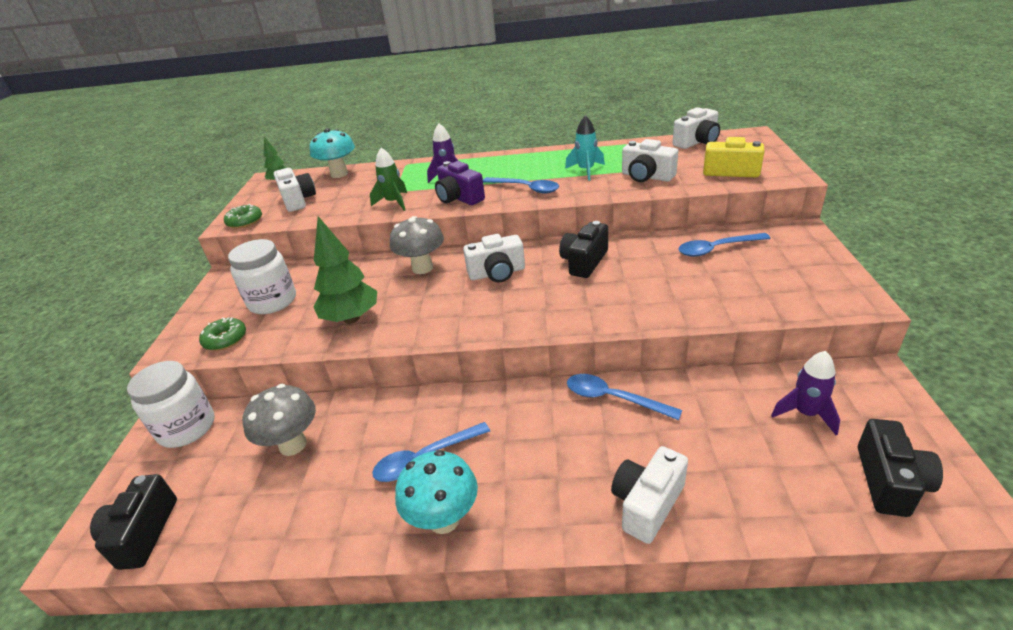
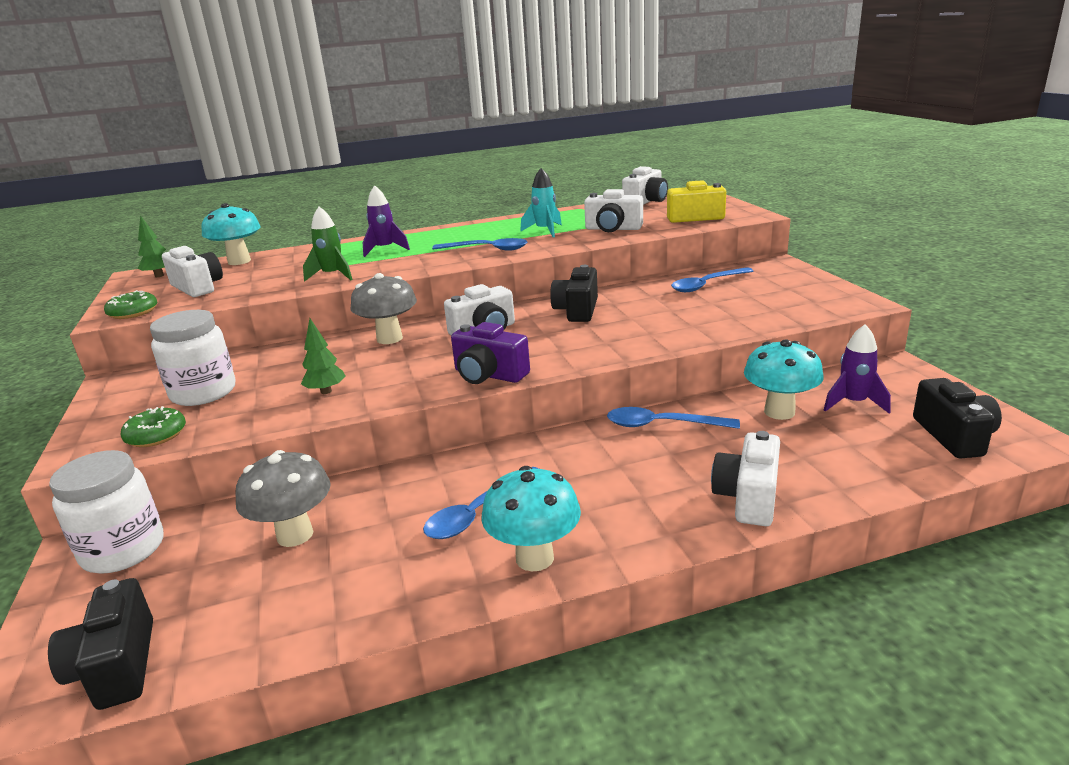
camera: 20 degrees left, 10 degrees down
(351, 318) = (326, 391): green tree -> green tree, size x0.55
(459, 198) = (413, 264): purple camera -> purple camera (489, 375)
(727, 408) = (779, 412): none -> turquoise mushroom

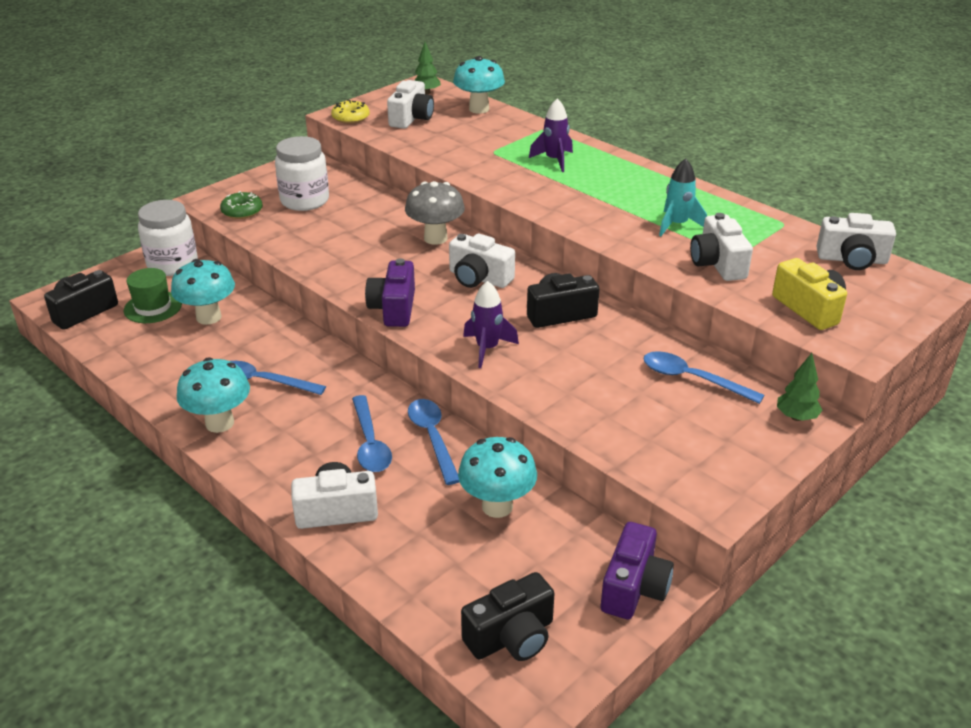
camera: 60 degrees right, 10 degrees up
(133, 312) = (350, 118): green donut -> yellow donut
(205, 584) = (153, 307): none -> green hat
(295, 535) = (208, 317): grey mushroom -> turquoise mushroom
(326, 391) = (330, 247): green tree -> green tree (796, 417)
(333, 276) = (471, 162): green rocket -> none
(487, 249) = (591, 211): blue spoon -> blue spoon (370, 443)
(853, 403) = (545, 556): purple rocket -> purple rocket (487, 349)
(900, 377) = (634, 588): none -> purple camera

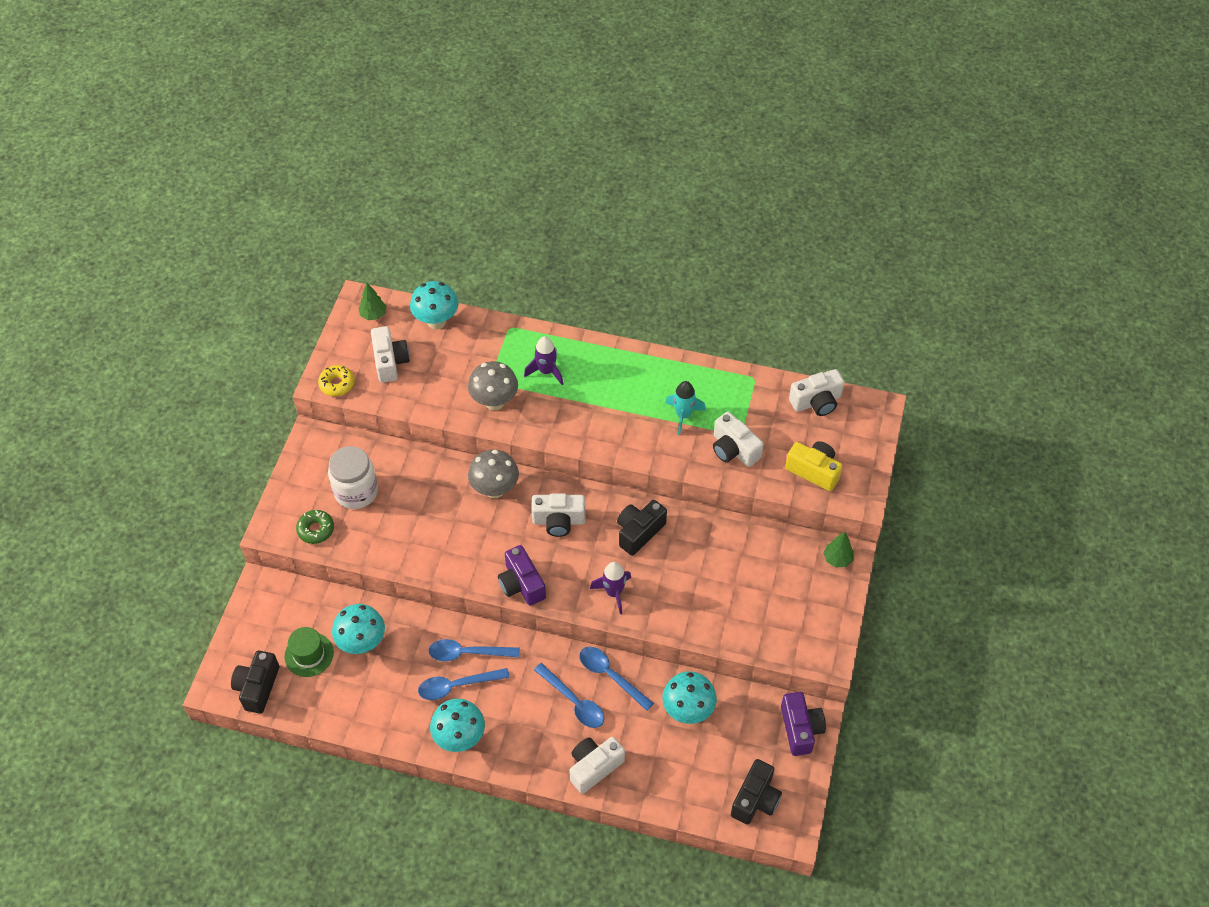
camera: 30 degrees left, 20 degrees up
(173, 264) = (280, 600): white jar -> none
(483, 164) = (494, 402): none -> grey mushroom
(692, 379) = (760, 555): blue spoon -> blue spoon (468, 653)

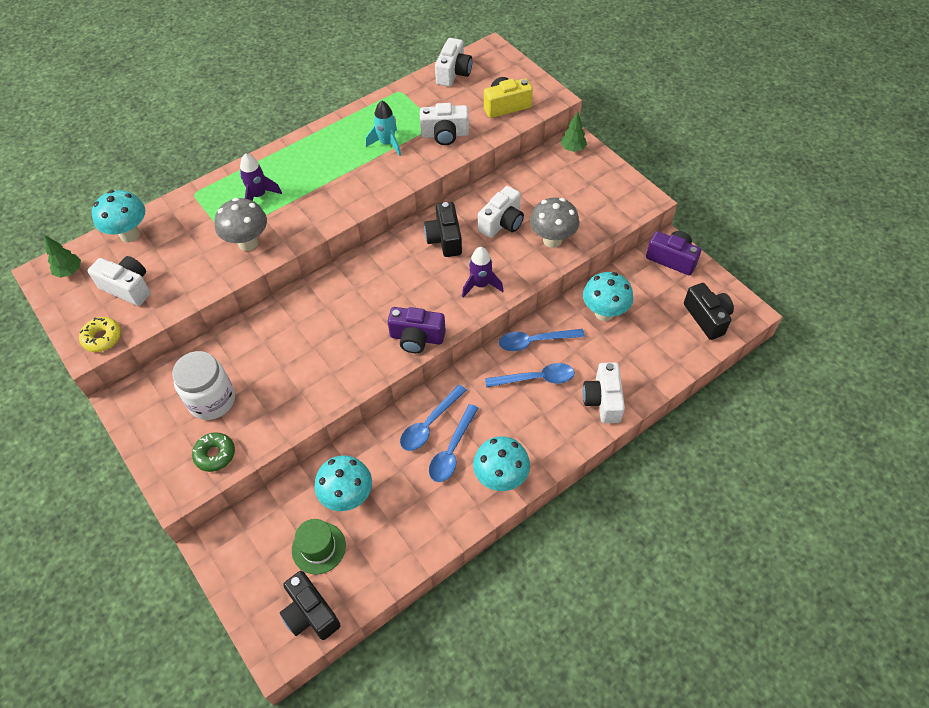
camera: 50 degrees left, 0 degrees up
(495, 489) = (315, 303): grey mushroom -> grey mushroom (552, 240)
(558, 521) = (385, 280): white camera -> white camera (502, 223)

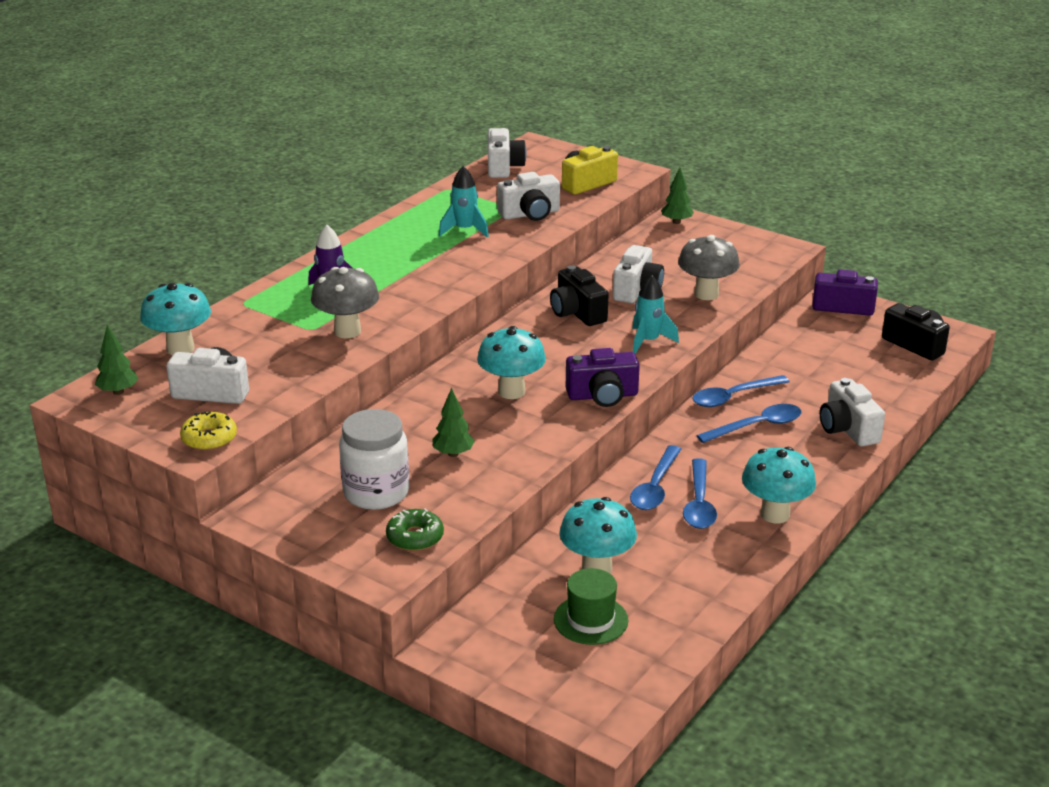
camera: 20 degrees left, 25 degrees down
(282, 373) = (453, 454): none -> green tree
(310, 613) = (621, 679): black camera -> none
(480, 285) = (648, 341): purple rocket -> turquoise rocket
(604, 313) = (797, 360): turquoise mushroom -> turquoise mushroom (511, 392)

